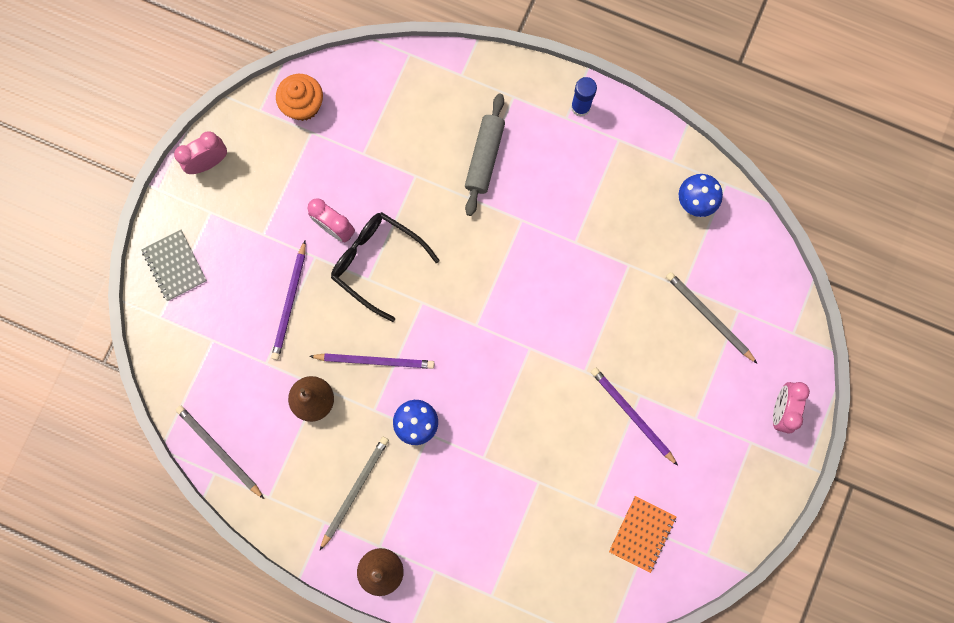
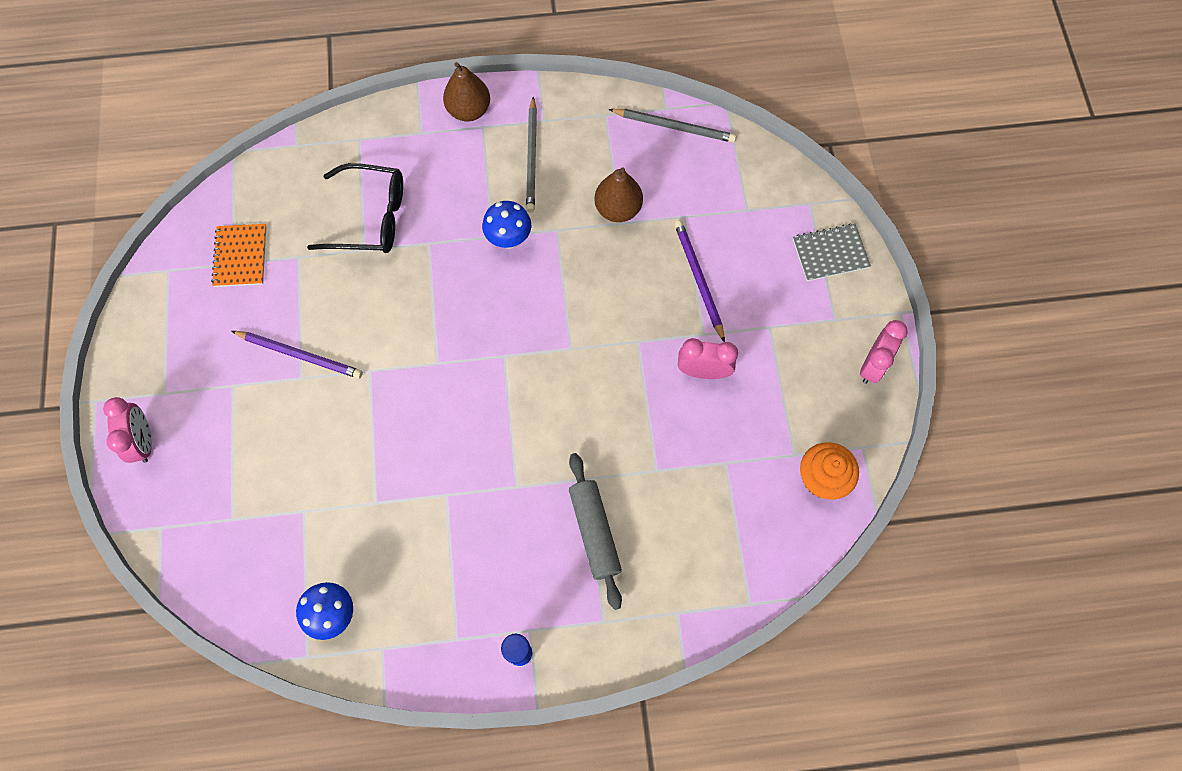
camera: 150 degrees right, 10 degrees down
(175, 265) = (830, 253): grey notebook -> grey notebook turned 45 degrees counterclockwise
(375, 361) = (583, 272): purple pencil -> none
(377, 262) = (639, 361): black glasses -> black glasses (370, 218)
(709, 317) = (262, 495): grey pencil -> none

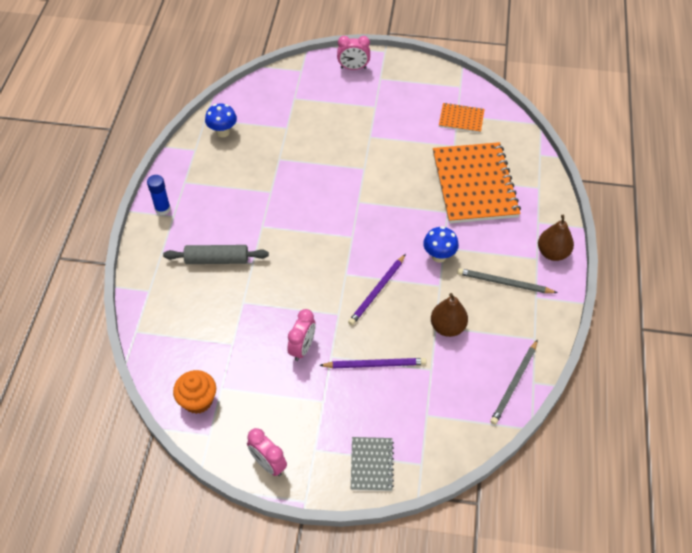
camera: 105 degrees right, 15 degrees down
(300, 355) = (385, 138): purple pencil -> purple pencil (377, 291)
(370, 218) = (474, 184): black glasses -> orange notebook

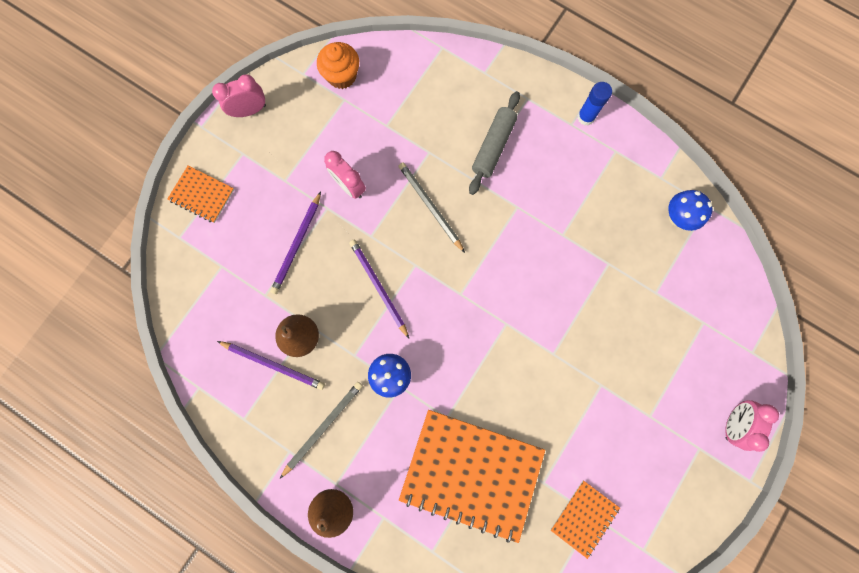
camera: 115 degrees right, 25 degrees up
(371, 464) = (202, 195): grey notebook -> orange notebook
(481, 336) = (274, 364): none -> purple pencil
(514, 384) = (207, 367): grey pencil -> grey pencil (430, 206)

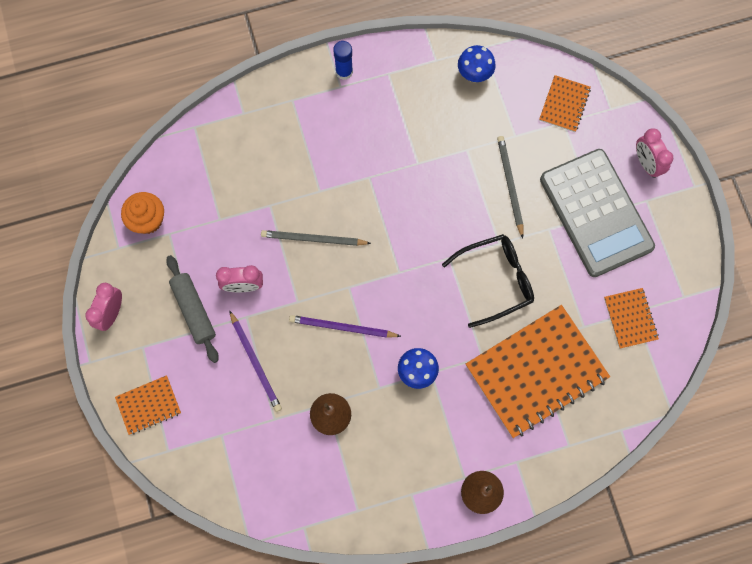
camera: 50 degrees left, 5 degrees down
(274, 364) = (335, 454): purple pencil -> none
(323, 427) = (414, 454): grey pencil -> grey pencil (510, 185)
(493, 146) = (307, 155): grey rolling pin -> grey rolling pin (194, 310)
(520, 377) = (496, 280): none -> black glasses
(649, 414) = (596, 213): none -> grey calculator
(720, 311) = (564, 104): none -> orange notebook

